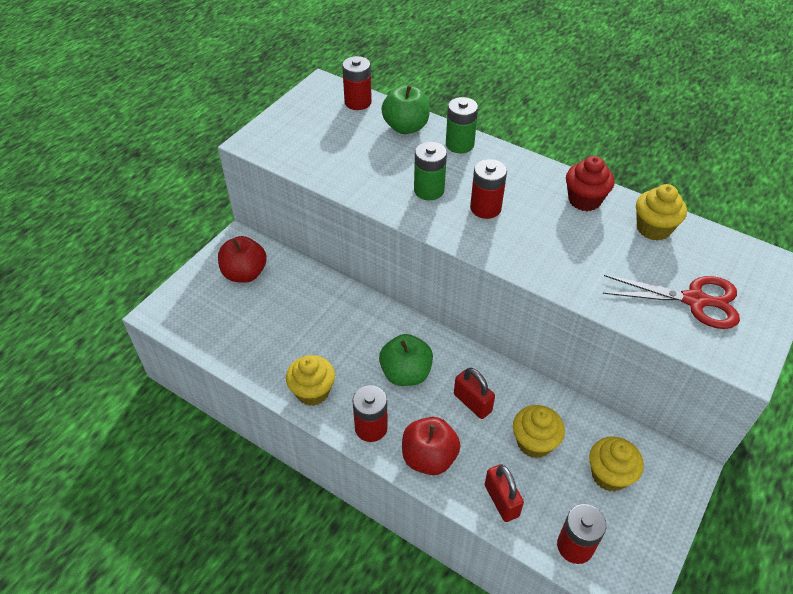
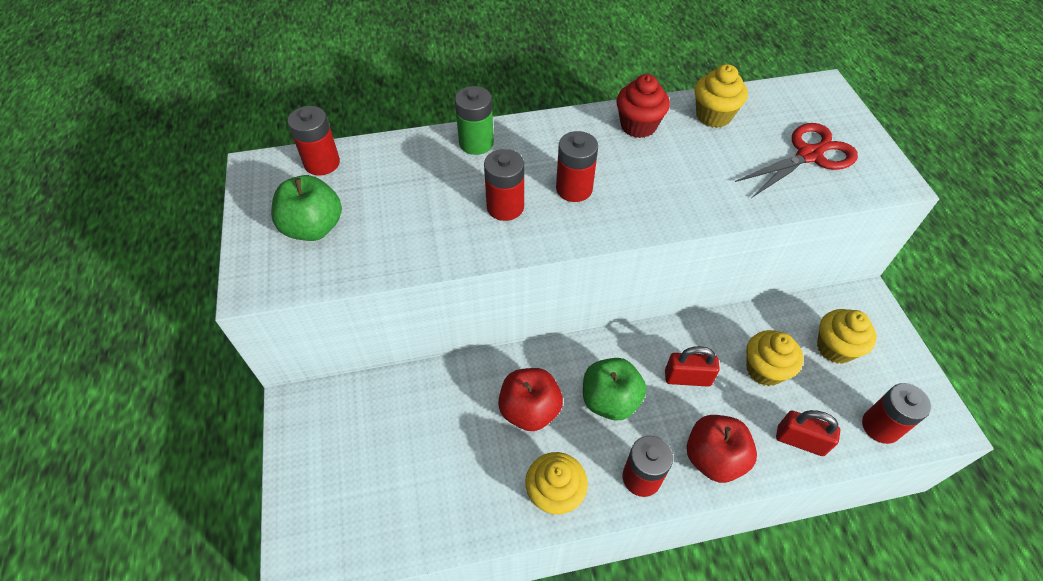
camera: 45 degrees left, 5 degrees up
(245, 273) = (346, 435): red apple -> red apple (530, 410)
(406, 127) = (404, 158): green apple -> green apple (313, 228)
(429, 190) = (505, 207): green battery -> red battery

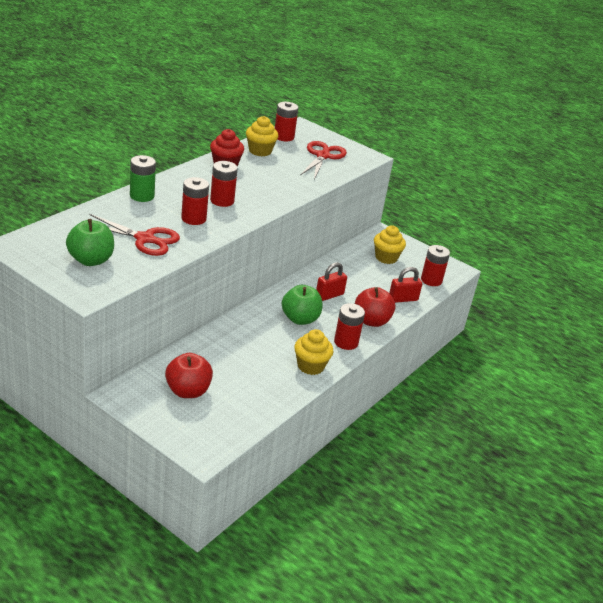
camera: 45 degrees left, 20 degrees down
(322, 163) = (54, 231): red battery -> red battery (284, 137)
(410, 219) = (145, 239): none -> red scissors
(530, 410) = (262, 339): red apple -> red apple (188, 391)
(764, 369) = (362, 278): yellow cupcake -> none

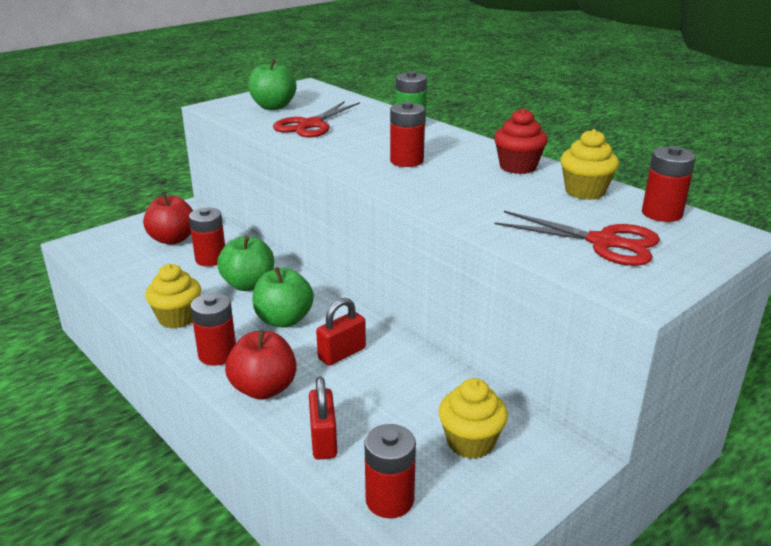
camera: 105 degrees right, 5 degrees down
(193, 219) = (357, 146): red battery -> red battery (211, 259)
(258, 339) = (249, 284): none -> green apple
(329, 295) = (342, 353): red padlock -> red padlock turned 75 degrees clockwise

